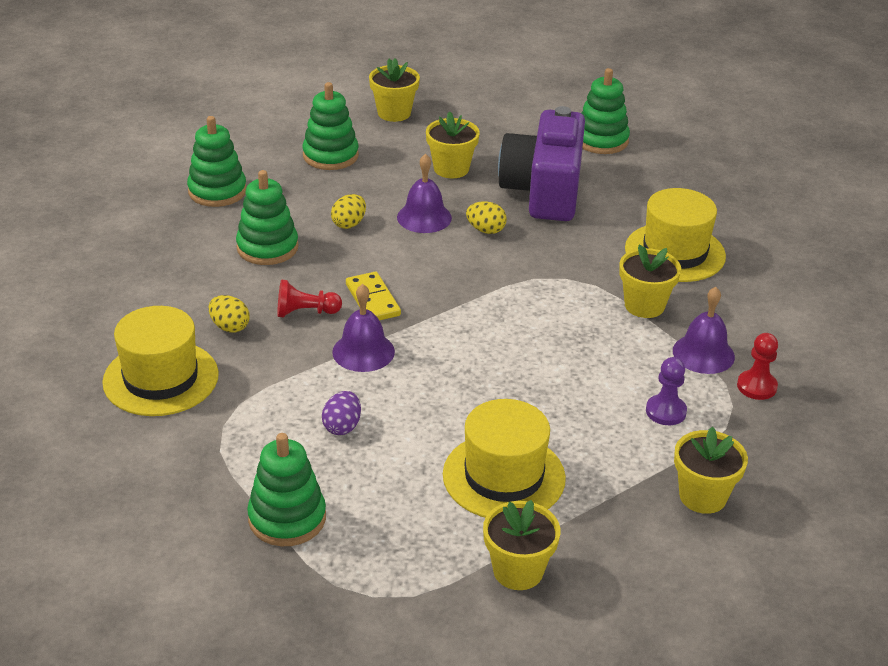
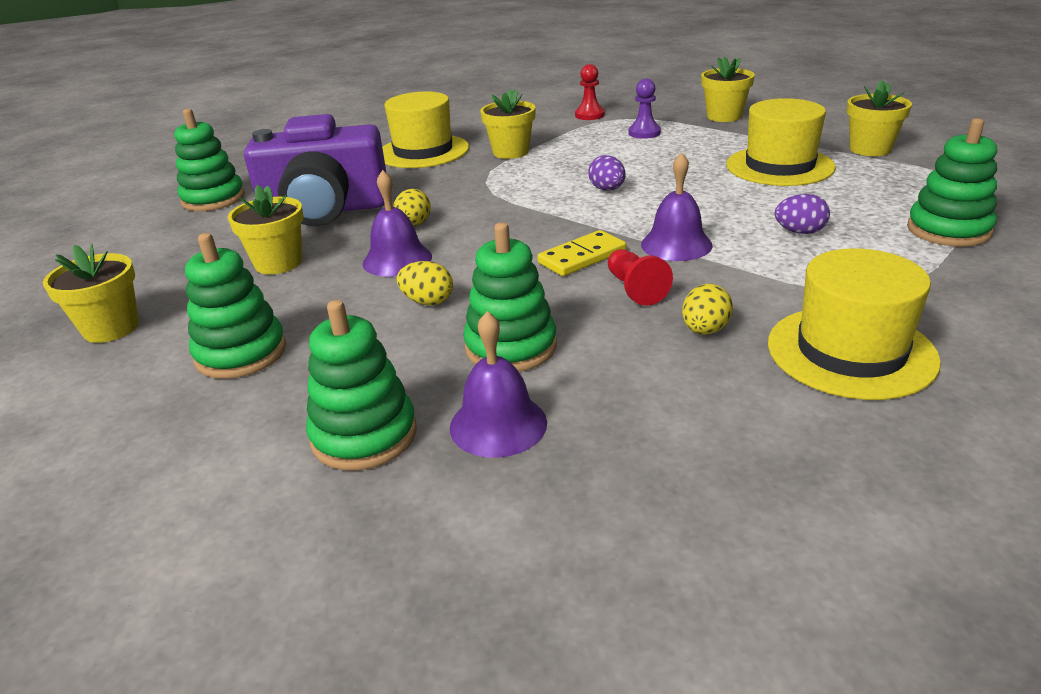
camera: 100 degrees left, 5 degrees down
(505, 344) = (607, 189): none -> purple egg
(703, 353) = (562, 130): purple bell -> purple bell (498, 424)

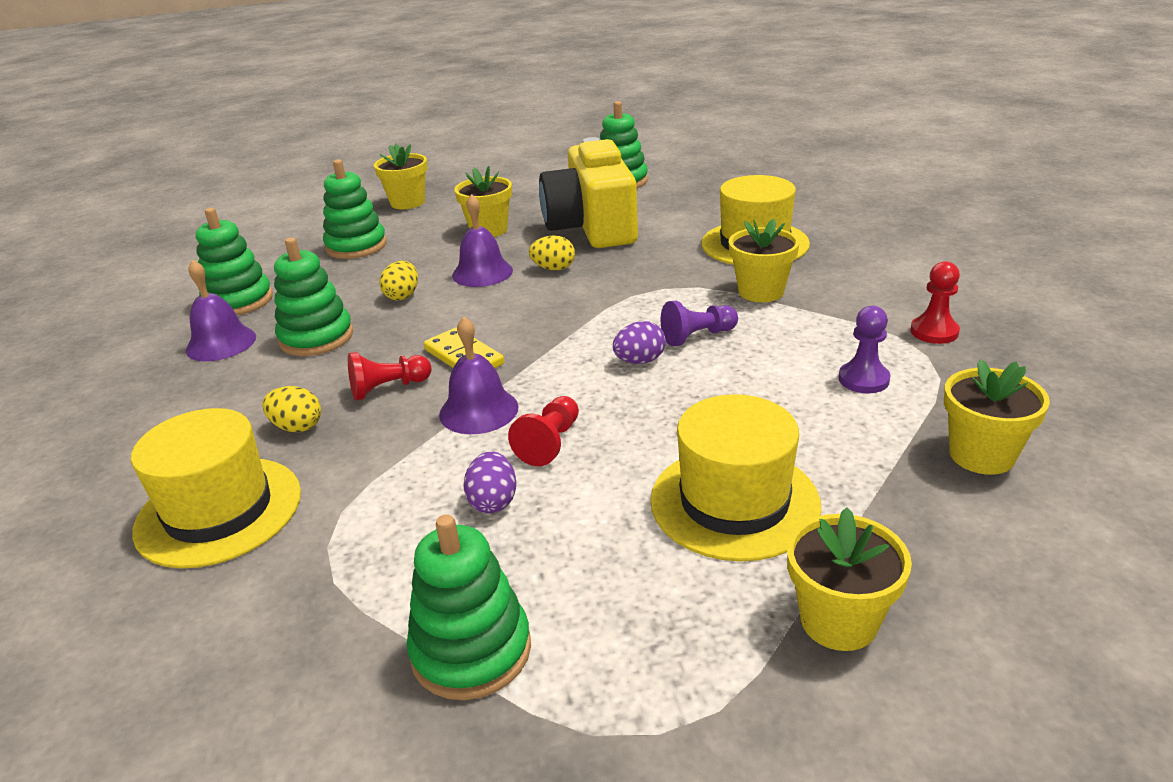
camera: 85 degrees right, 0 degrees up
(325, 210) = (592, 227): purple camera -> yellow camera
(574, 172) = (697, 336): none -> purple pawn
(722, 216) = (550, 443): none -> red pawn

